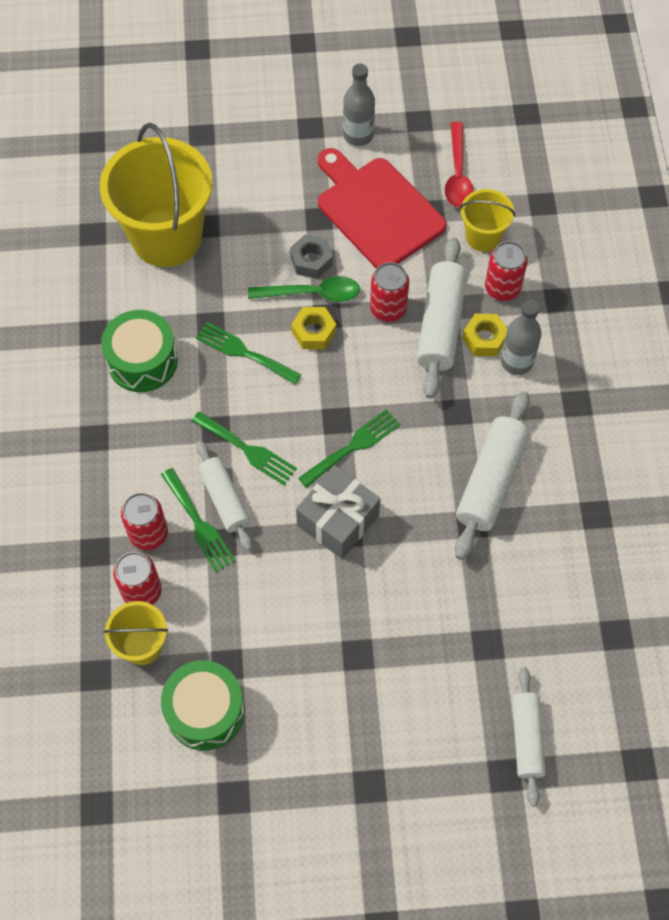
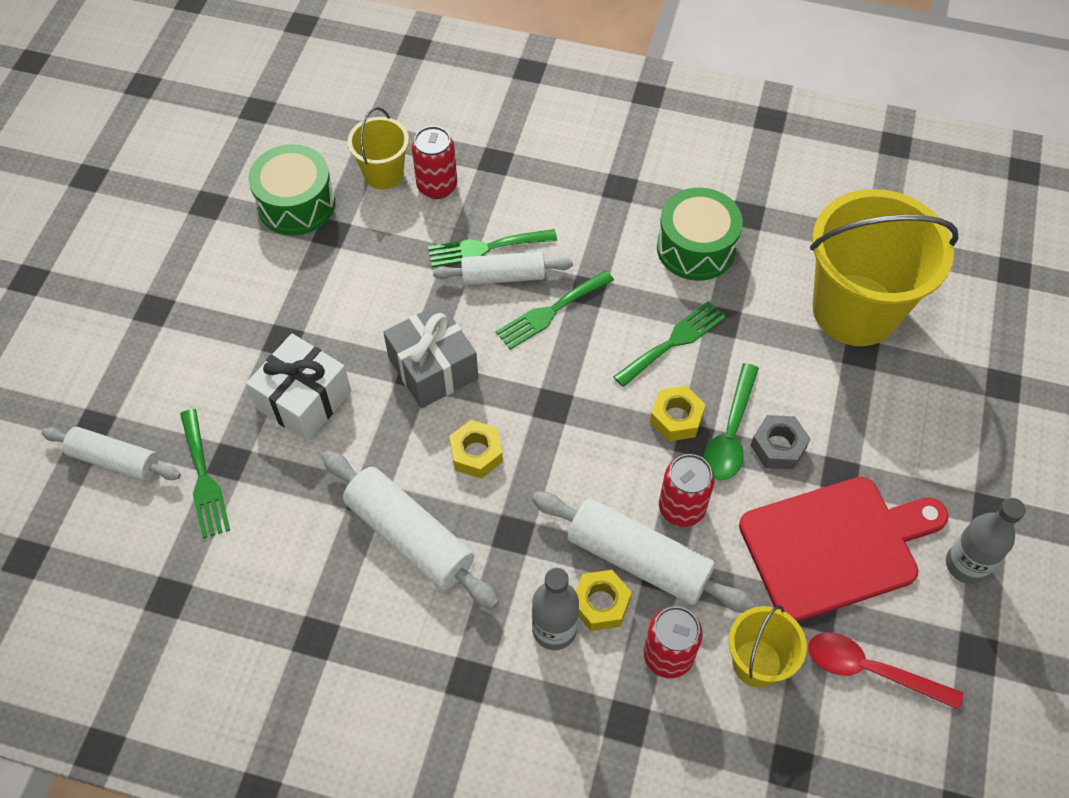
camera: 110 degrees right, 5 degrees down
(148, 534) = (494, 205): red can -> none
(353, 446) = (513, 411): green fork -> green fork (204, 478)
(402, 460) = (476, 453): none -> yellow nut
(408, 609) = (304, 400): none -> white gift

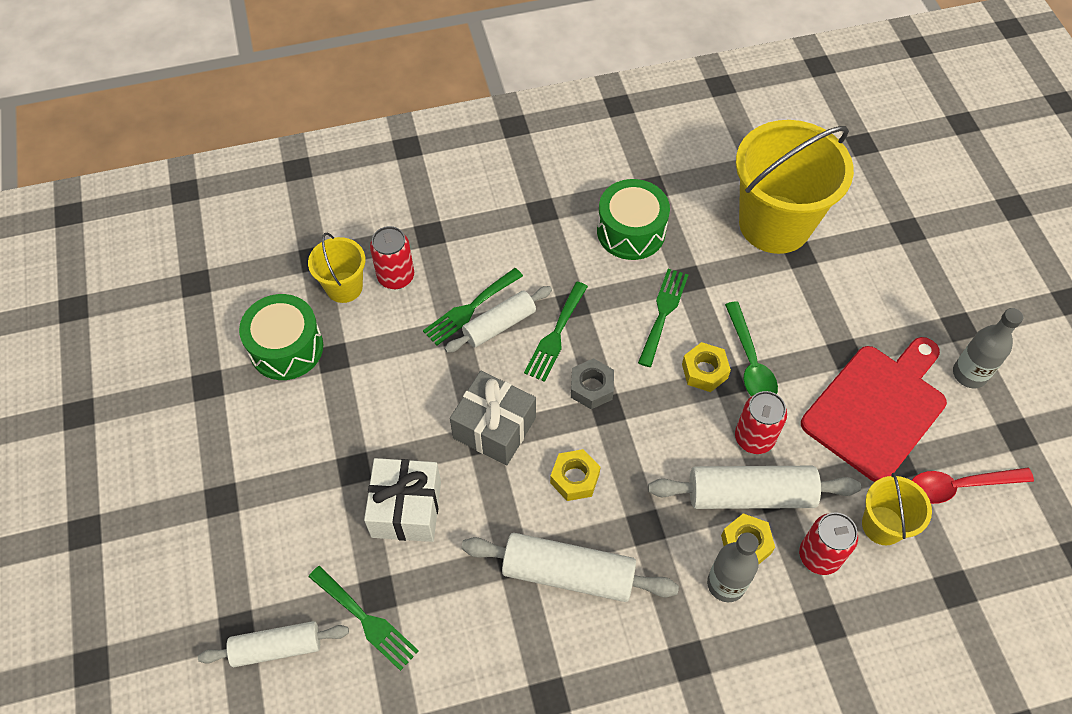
camera: 30 degrees left, 0 degrees up
(778, 447) = (790, 355): grey nut -> grey nut (591, 388)

